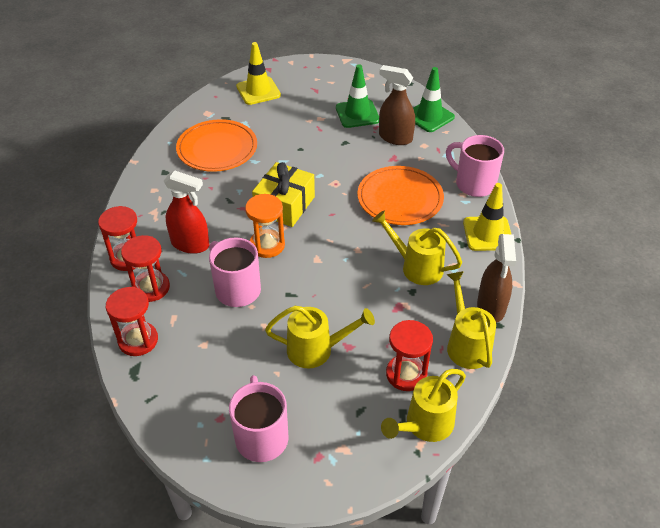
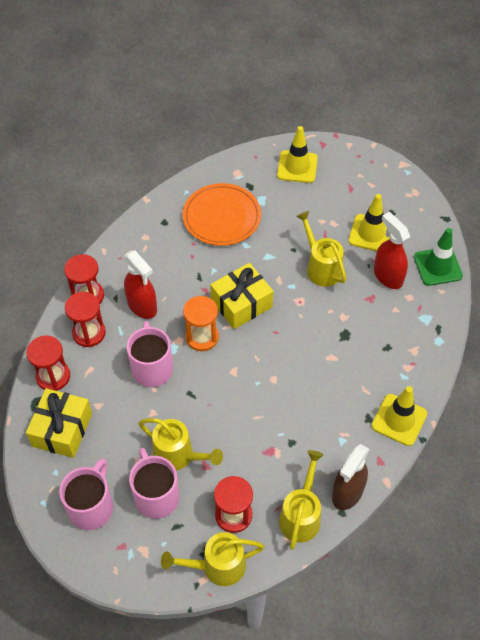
camera: 30 degrees right, 10 degrees up
(181, 382) = (62, 430): none -> yellow gift
(357, 114) = (371, 233): green traffic cone -> yellow traffic cone
(395, 138) = (387, 276): brown spray bottle -> red spray bottle
(400, 199) = (346, 345): orange plate -> none
(416, 267) = (311, 421): yellow watering can -> yellow watering can (321, 267)
(474, 184) = (425, 361): pink mug -> pink mug (156, 495)

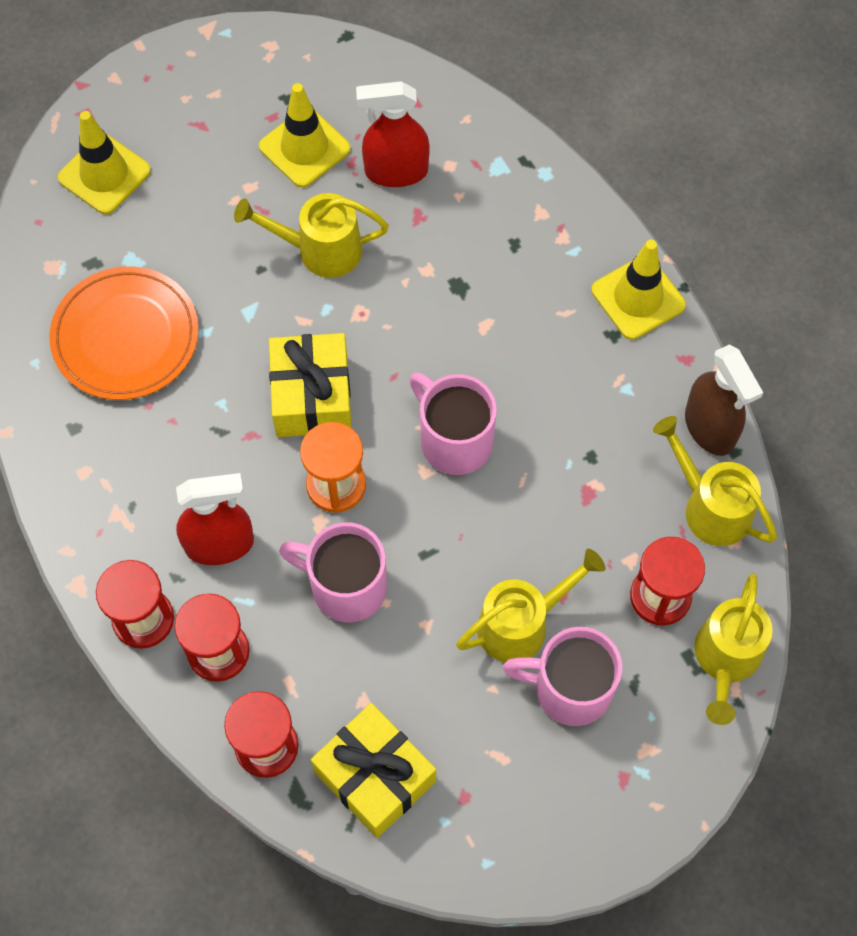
camera: 60 degrees left, 10 degrees up
(92, 507) = (535, 792): pink mug -> pink mug (454, 440)
(437, 266) = (422, 98): green traffic cone -> none

